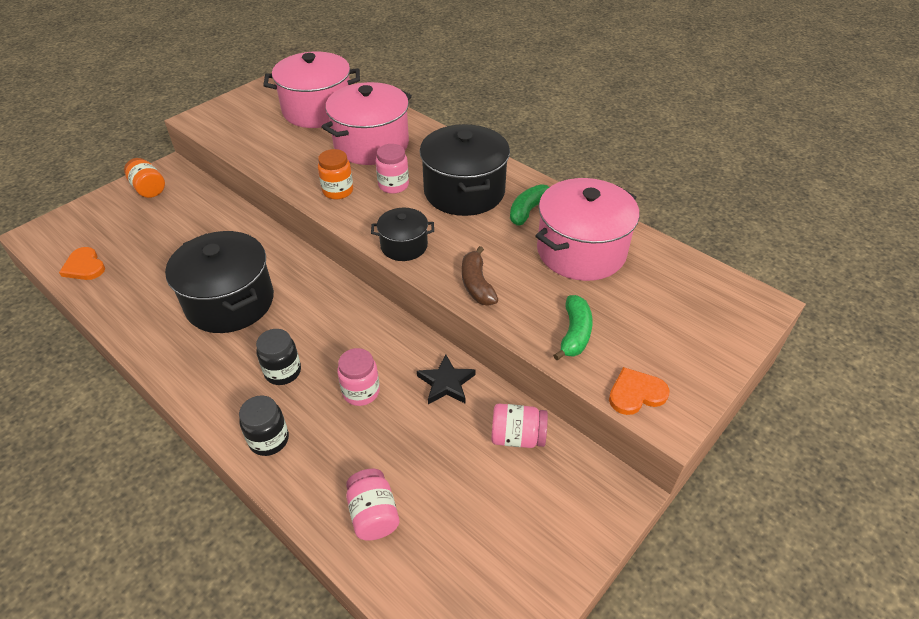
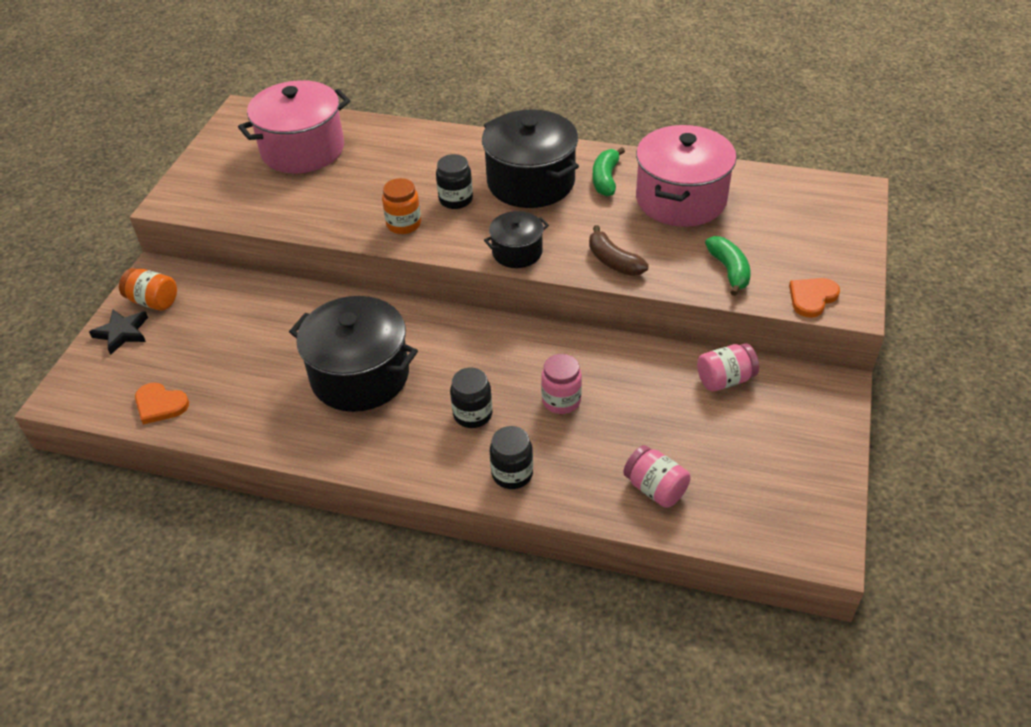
camera: 25 degrees left, 0 degrees up
(371, 144) = (396, 167): pink pot -> none
(393, 185) = (456, 200): pink jar -> black jar
(446, 383) = (631, 362): black star -> black star (122, 333)

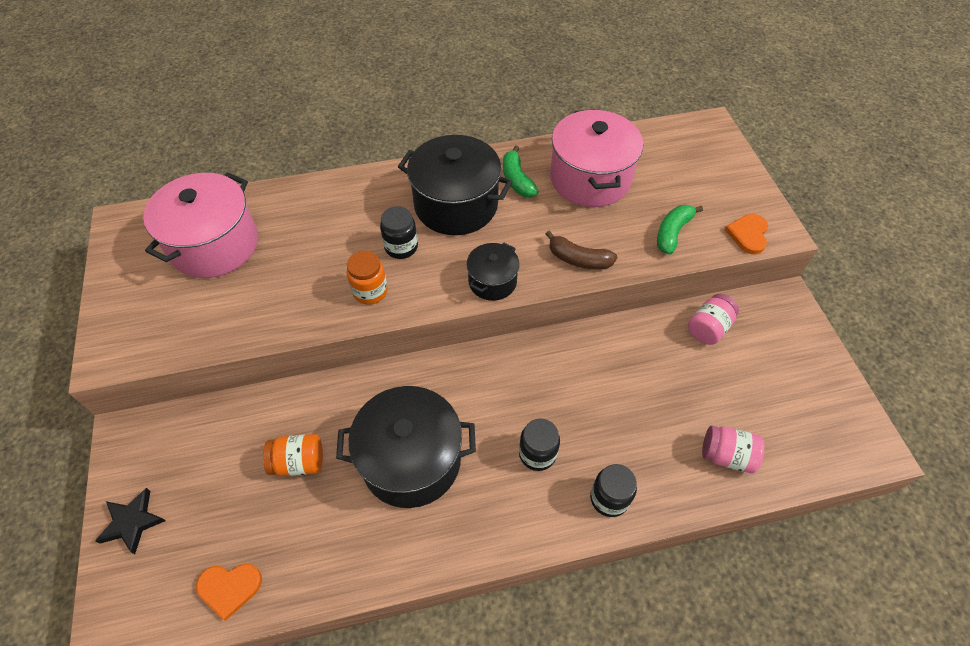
camera: 30 degrees left, 10 degrees up
(153, 301) = (144, 469): orange jar -> orange jar (298, 462)
(561, 400) = (600, 405): pink jar -> none
(729, 270) = (672, 233): green banana -> green banana turned 105 degrees counterclockwise

